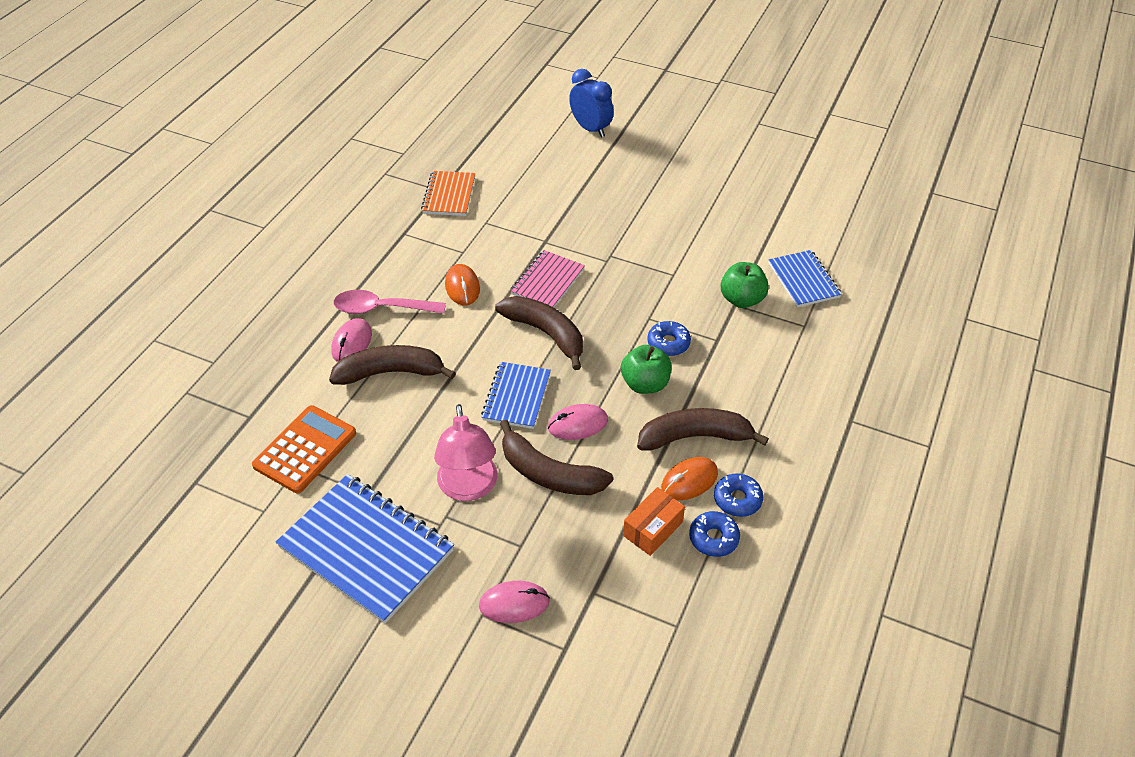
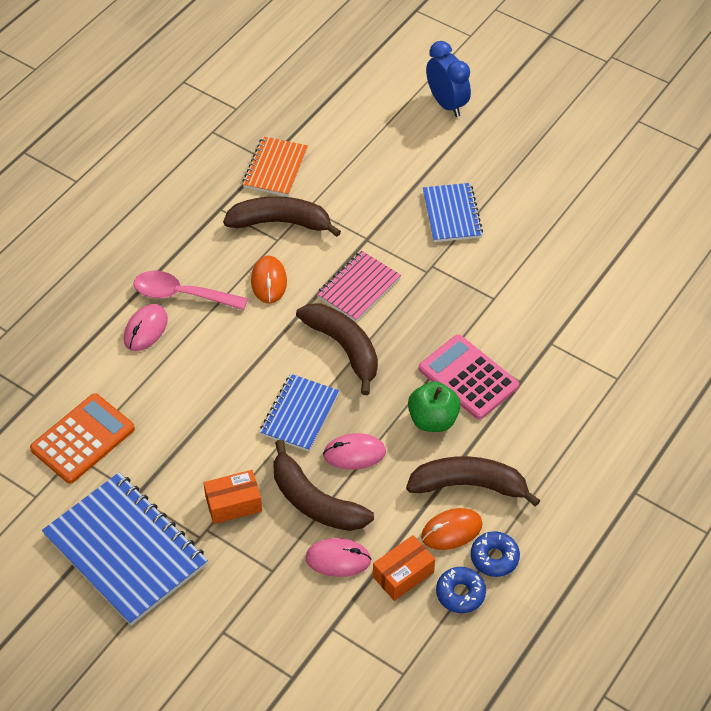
camera: 10 degrees right, 5 degrees up
(391, 372) = (179, 368): brown banana -> brown banana (280, 222)
(469, 488) = (233, 504): pink lamp -> orange box
(514, 603) = (254, 626): pink mouse -> pink mouse (338, 559)
(668, 343) = (468, 377): blue donut -> pink calculator
(741, 299) = (558, 338): green apple -> none
(803, 280) = (631, 325): blue notebook -> blue notebook (452, 214)

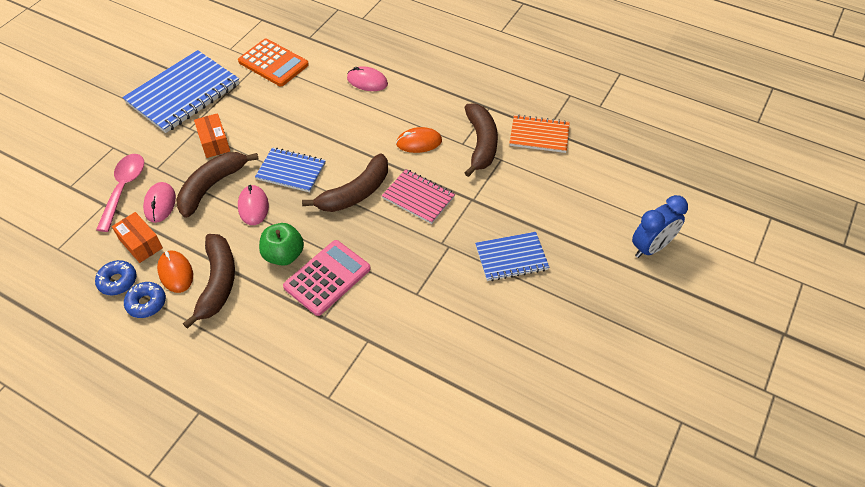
camera: 85 degrees right, 0 degrees up
(181, 295) = (401, 96): pink spoon -> pink spoon (124, 189)

